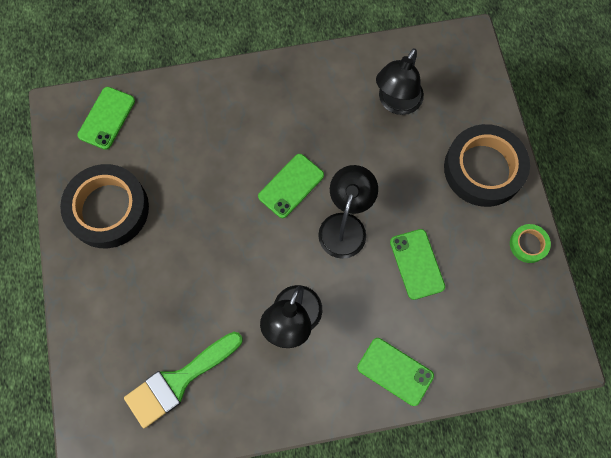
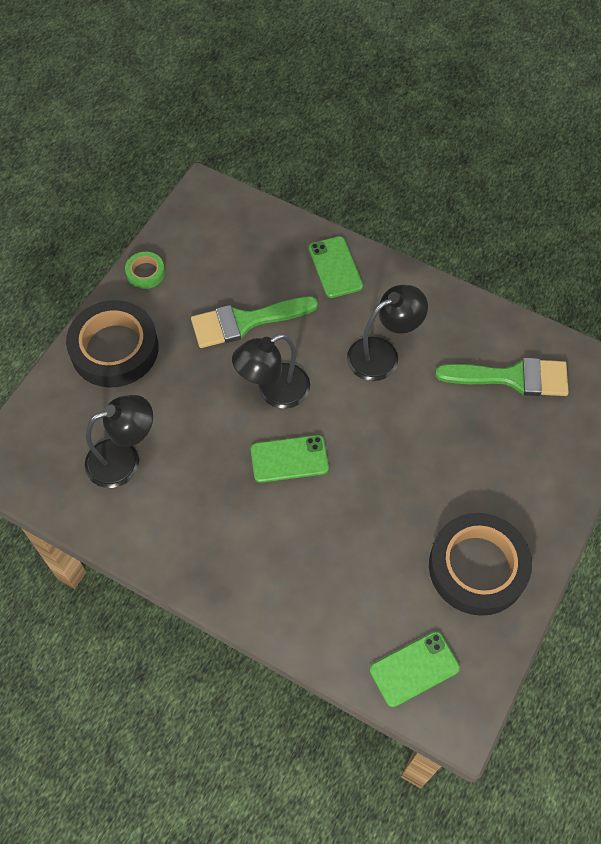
camera: 140 degrees left, 10 degrees down
(417, 264) = (245, 322): green phone -> green brush

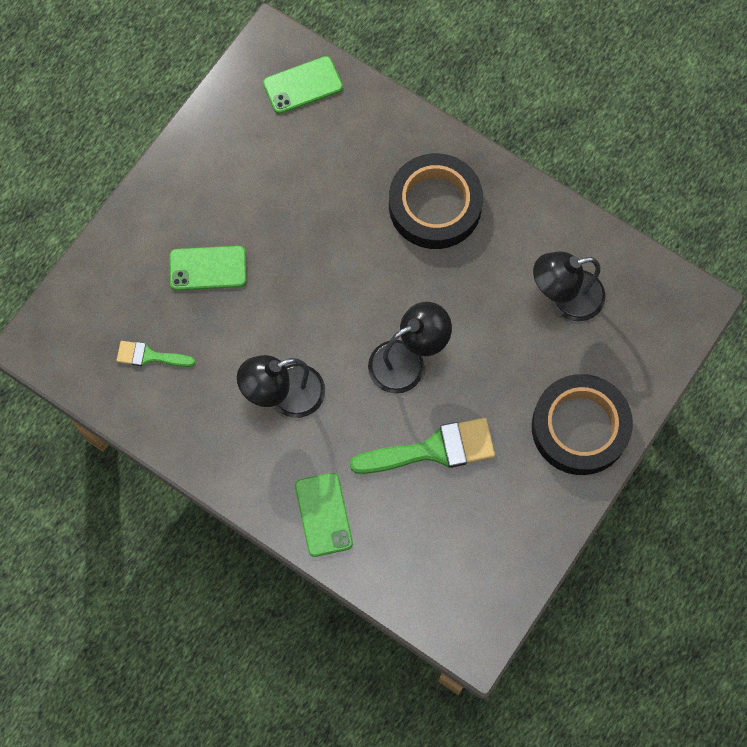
camera: 175 degrees left, 10 degrees up
(145, 273) = (547, 526): green tape -> none
(289, 459) = (397, 285): green phone -> green phone (208, 268)
(477, 567) = (229, 166): black tape -> black tape (435, 205)
(512, 377) = (149, 356): green brush -> green brush, size x0.55

